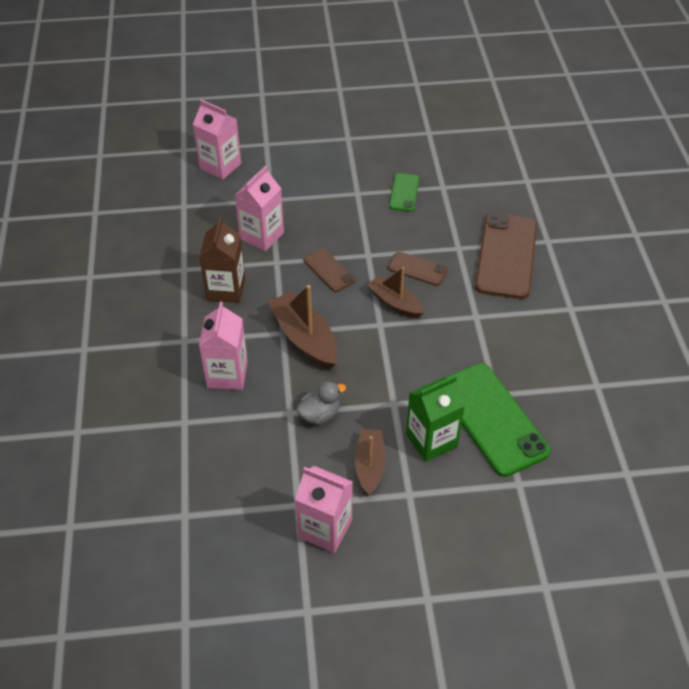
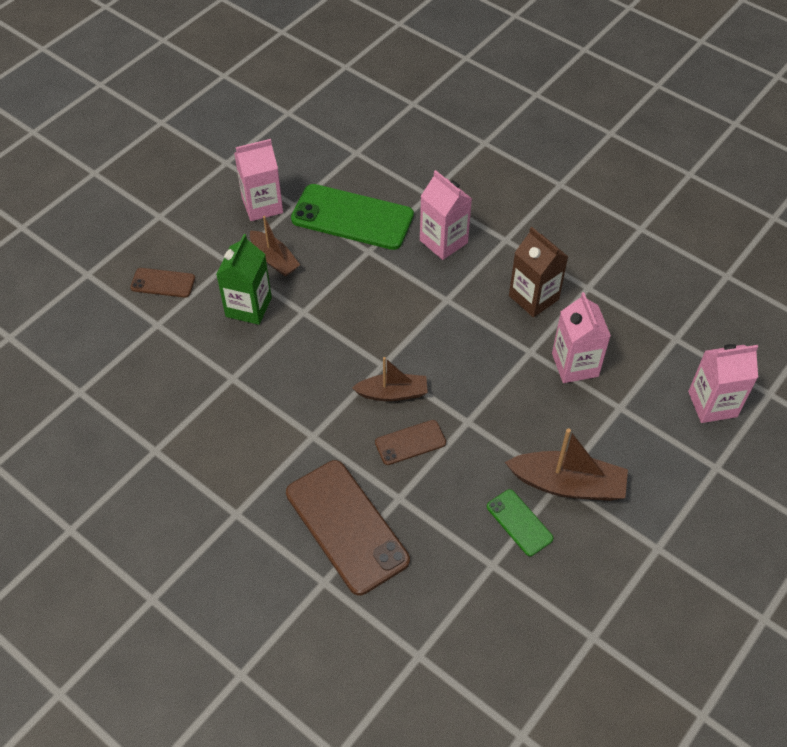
camera: 135 degrees right, 5 degrees up
(304, 338) = (425, 308): brown boat -> brown boat (568, 484)
(319, 414) = (346, 265): grey duck -> none
(329, 270) = (480, 379): brown phone -> brown phone (163, 283)
(492, 419) = (218, 356): green phone -> green phone (352, 217)

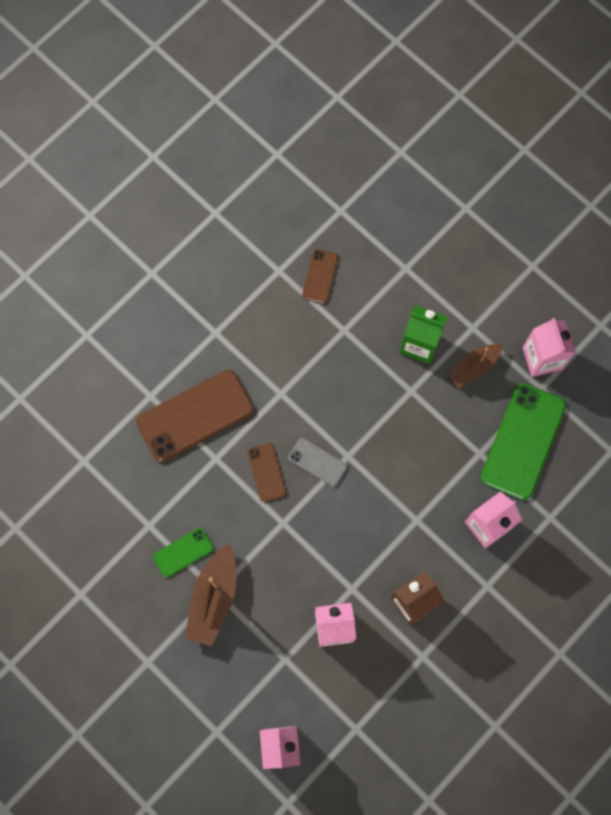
camera: 95 degrees right, 20 degrees up
(163, 283) = (451, 271): brown phone -> brown phone (320, 276)
(392, 393) = (317, 462): brown boat -> grey phone

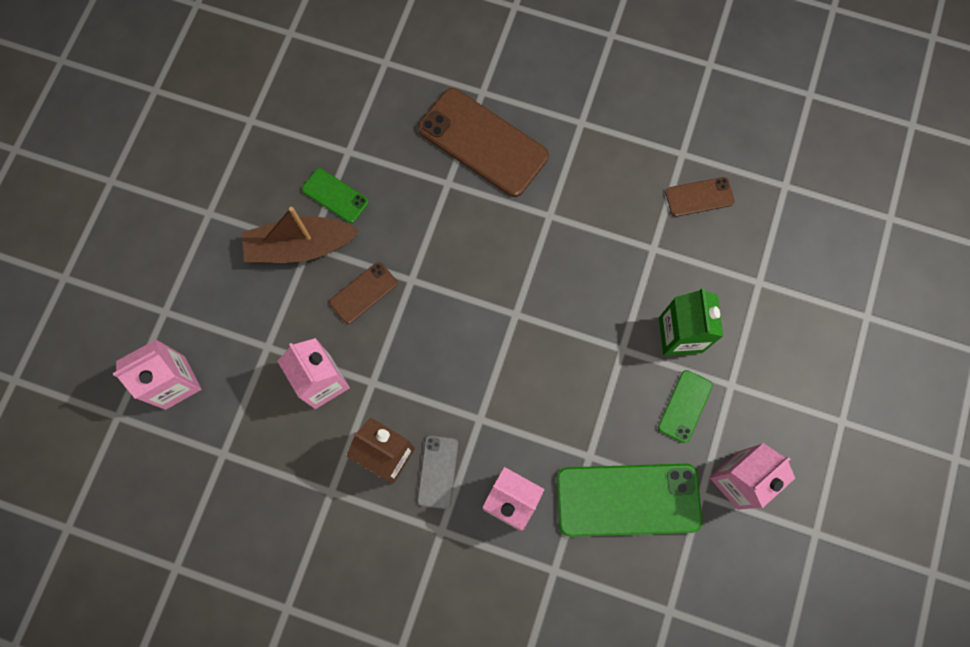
camera: 65 degrees right, 0 degrees up
(266, 472) = (457, 239): brown phone -> brown phone (363, 293)
(317, 462) = (493, 285): grey phone -> grey phone (437, 471)
(473, 367) = (685, 406): brown boat -> green phone

